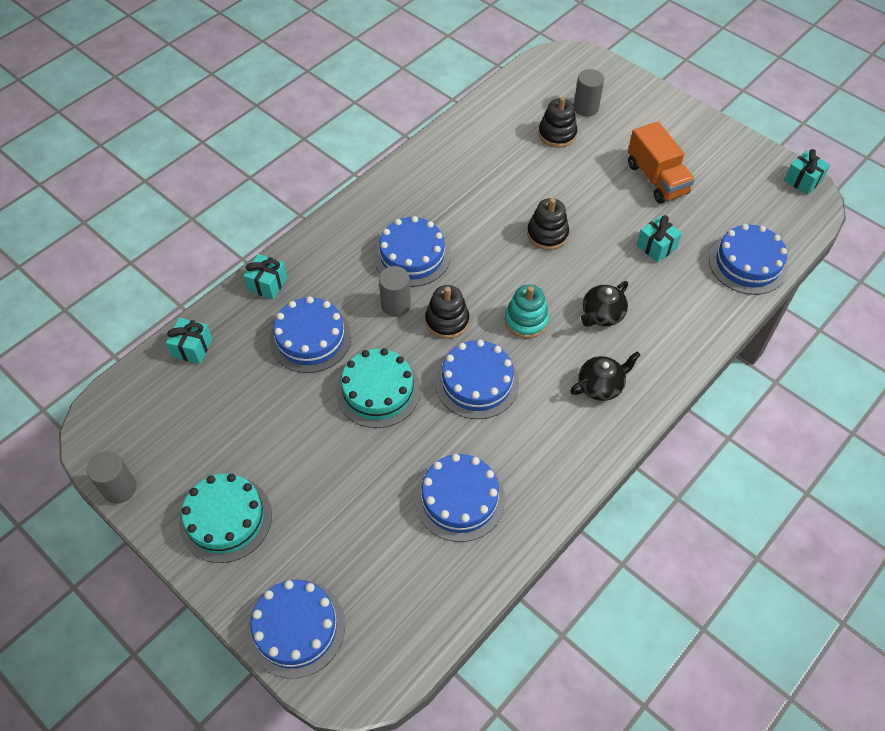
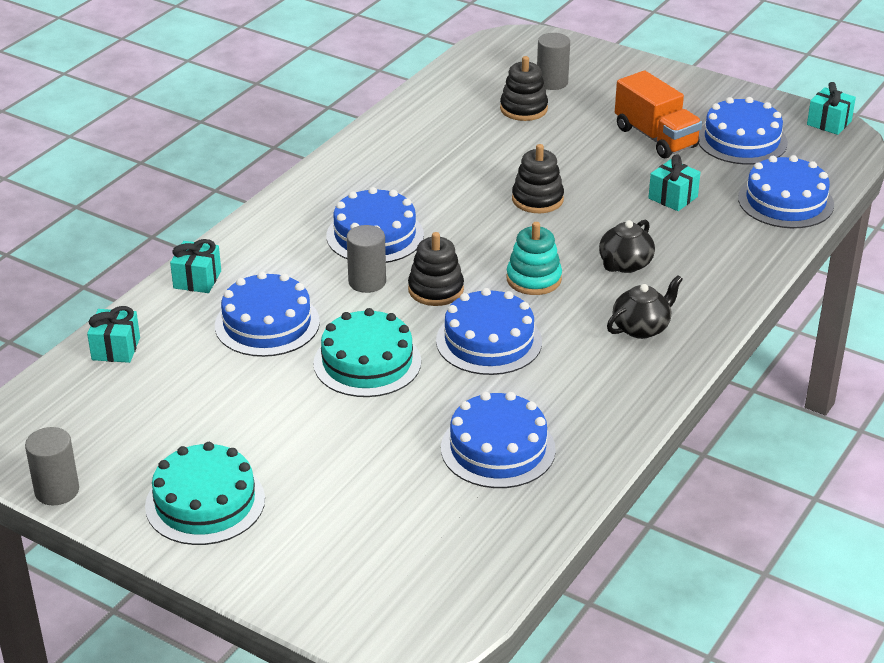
camera: 10 degrees left, 20 degrees down
(296, 628) = (325, 592): blue cake -> blue cake (741, 140)

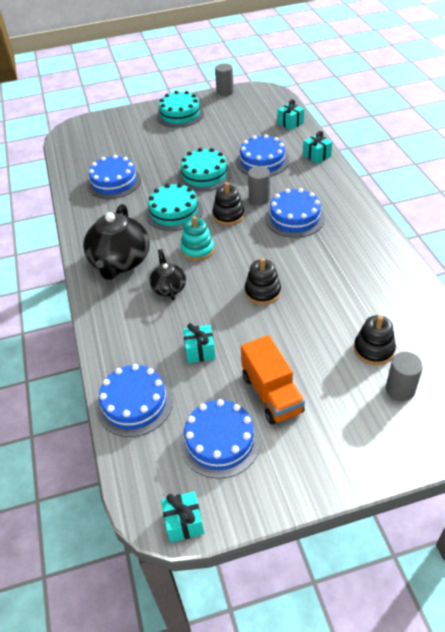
camera: 135 degrees right, 10 degrees up
(489, 341) = (174, 212): blue cake -> turquoise cake
(641, 328) = (120, 262): black teapot -> black teapot, size x1.87
(655, 137) = (271, 394): orange truck -> orange truck turned 120 degrees counterclockwise

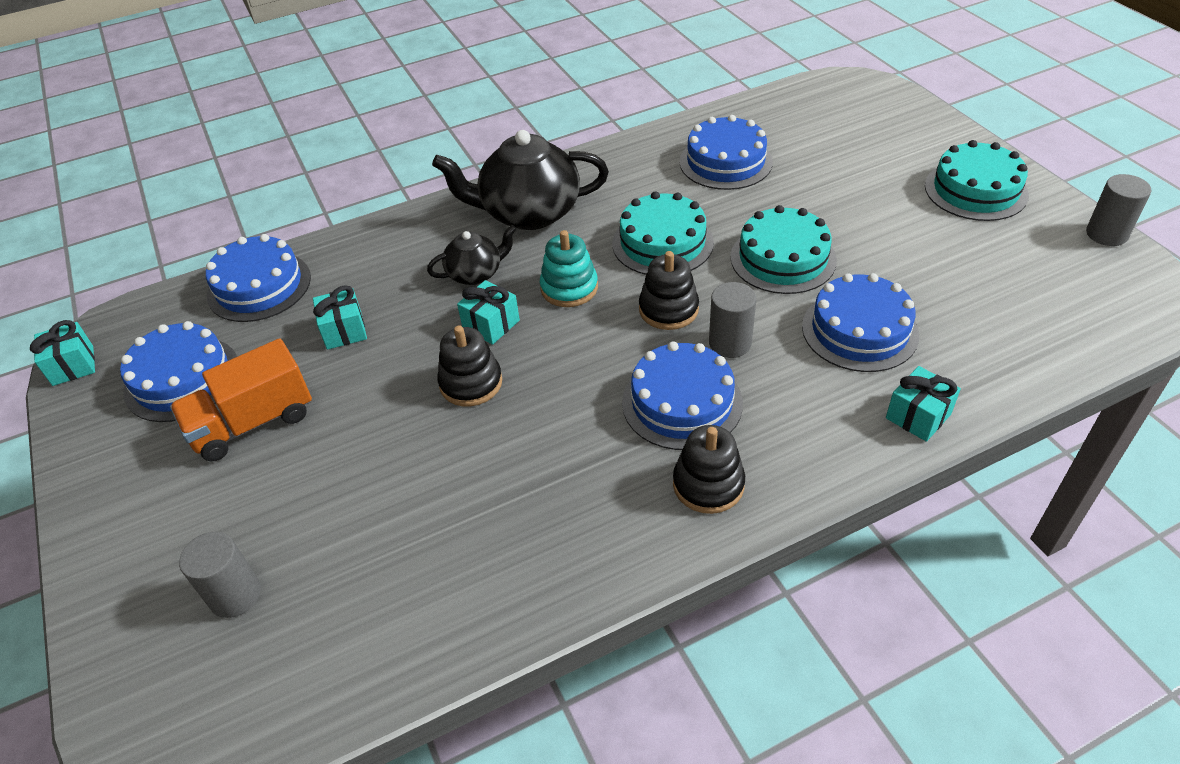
camera: 80 degrees right, 0 degrees up
(290, 123) = (1034, 356): turquoise gift -> turquoise gift (491, 324)
(373, 349) = (329, 551): black stacking toy -> black stacking toy (708, 484)

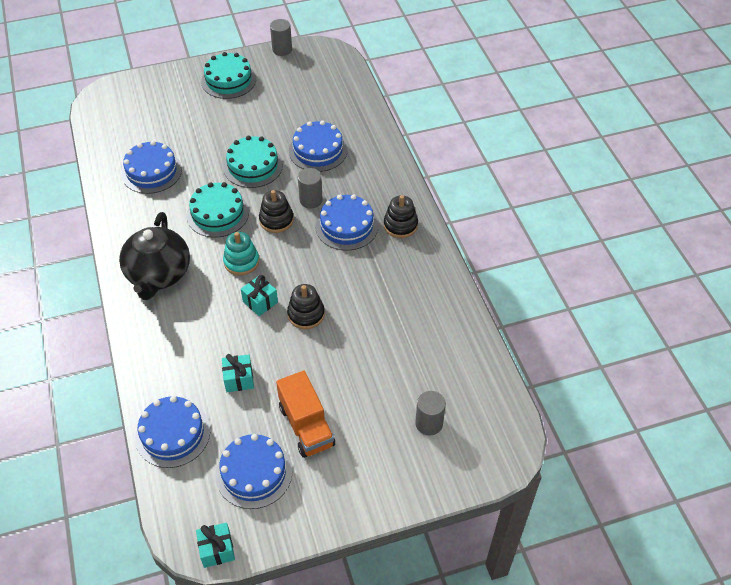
camera: 85 degrees left, 5 degrees up
(476, 273) = (209, 307): black teapot -> none
(918, 416) = (378, 146): turquoise gift -> none

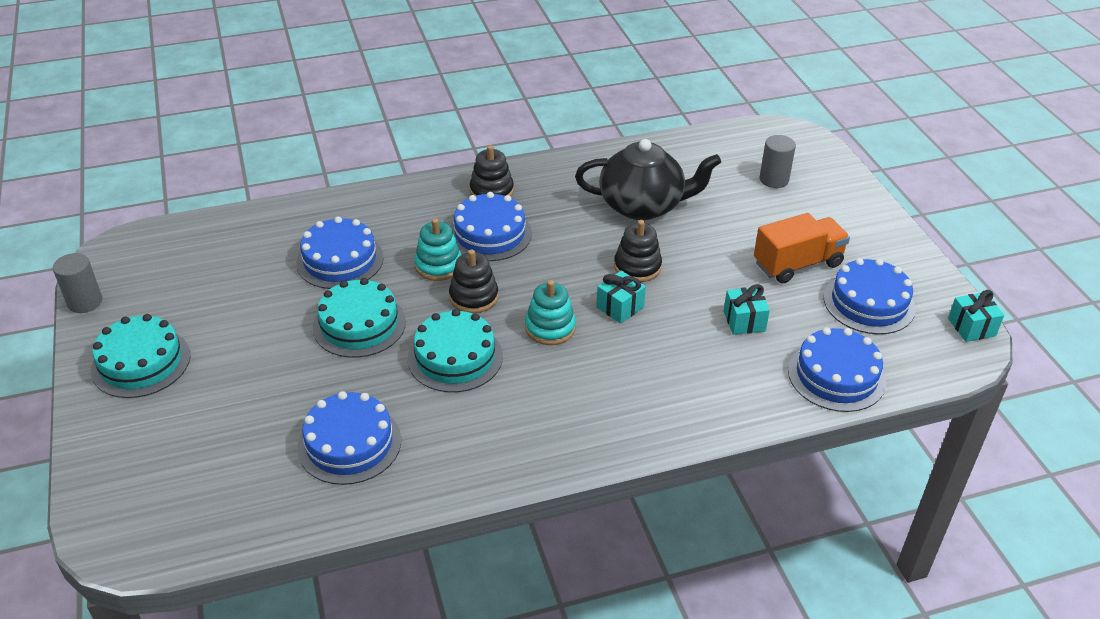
camera: 90 degrees left, 10 degrees down
(158, 274) = (574, 414): black teapot -> black teapot (643, 206)
(311, 200) = (438, 265): grey cylinder -> turquoise stacking toy

